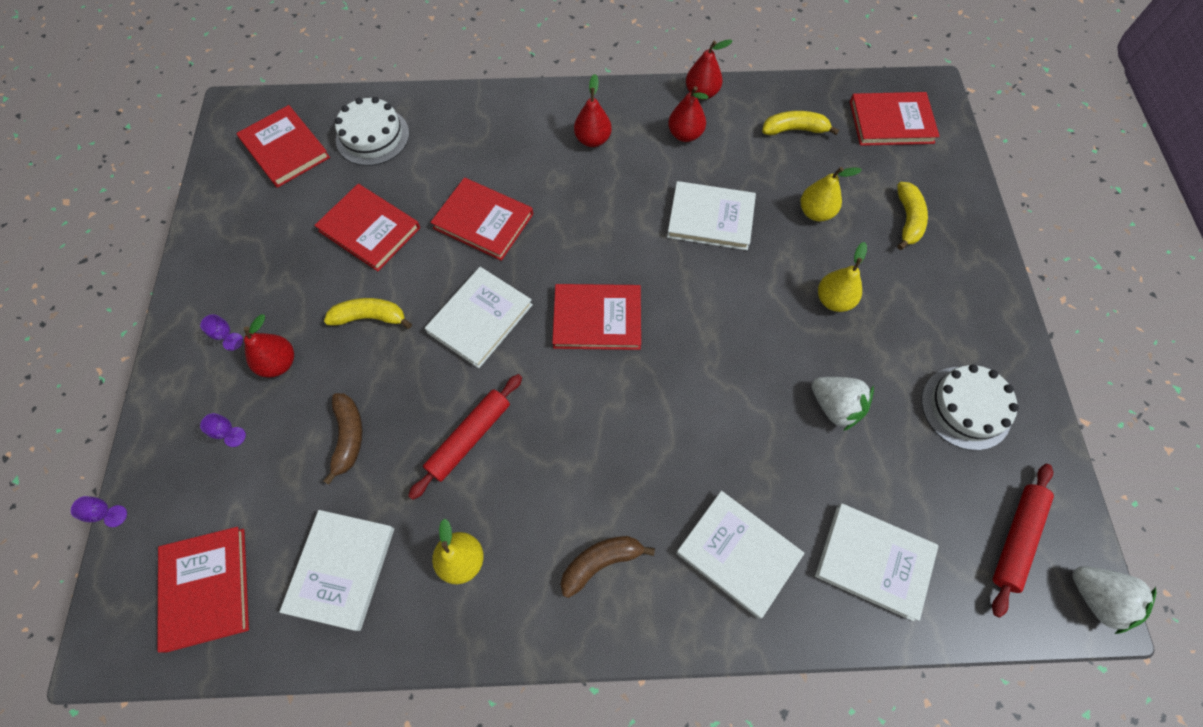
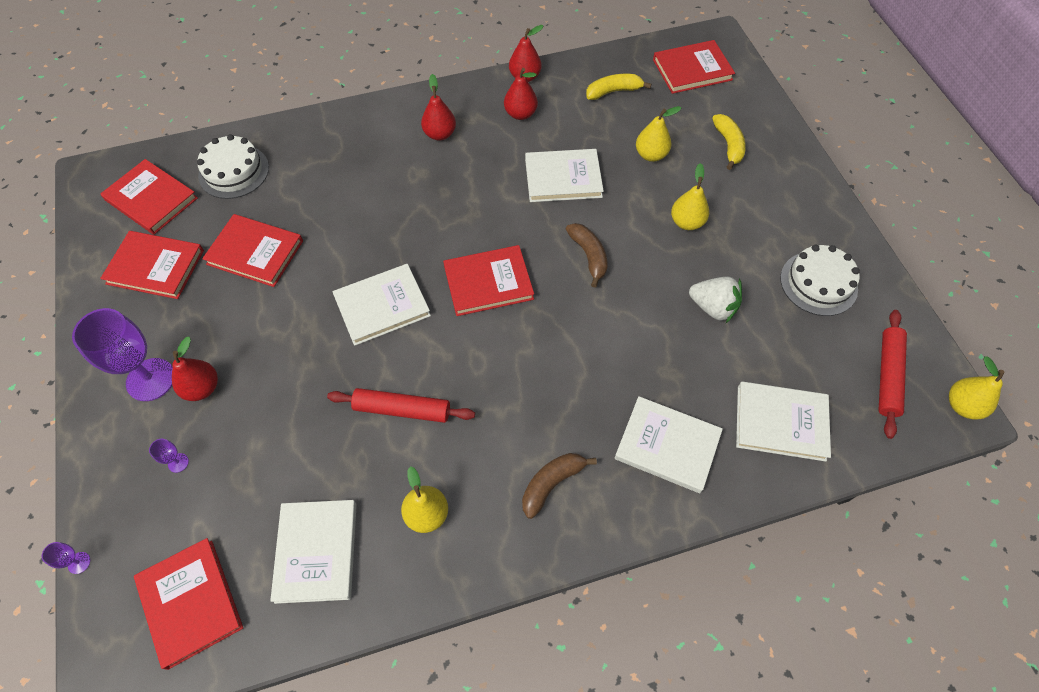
camera: 15 degrees left, 5 degrees down
(233, 341) = (151, 379): purple goblet -> purple goblet, size x2.49
(348, 437) = (289, 436): brown banana -> brown banana (589, 256)
(370, 317) = (279, 328): yellow banana -> none
(469, 438) = (402, 409): red rolling pin -> red rolling pin turned 75 degrees clockwise
(480, 318) = (382, 306): white book -> white book turned 45 degrees clockwise
(483, 221) = (360, 223): red book -> red book (155, 267)
(1096, 598) = (962, 405): white strawberry -> yellow pear

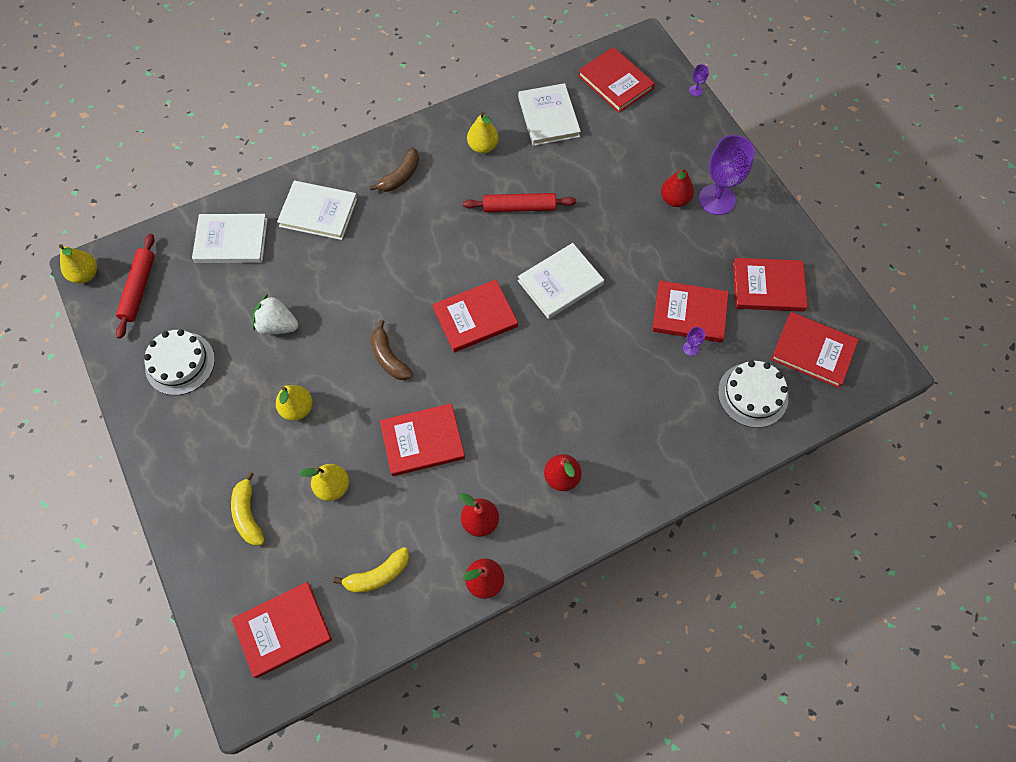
camera: 170 degrees right, 5 degrees up
(178, 463) = (665, 151): purple goblet -> purple goblet (690, 348)
(563, 178) = (422, 441): white book -> red book

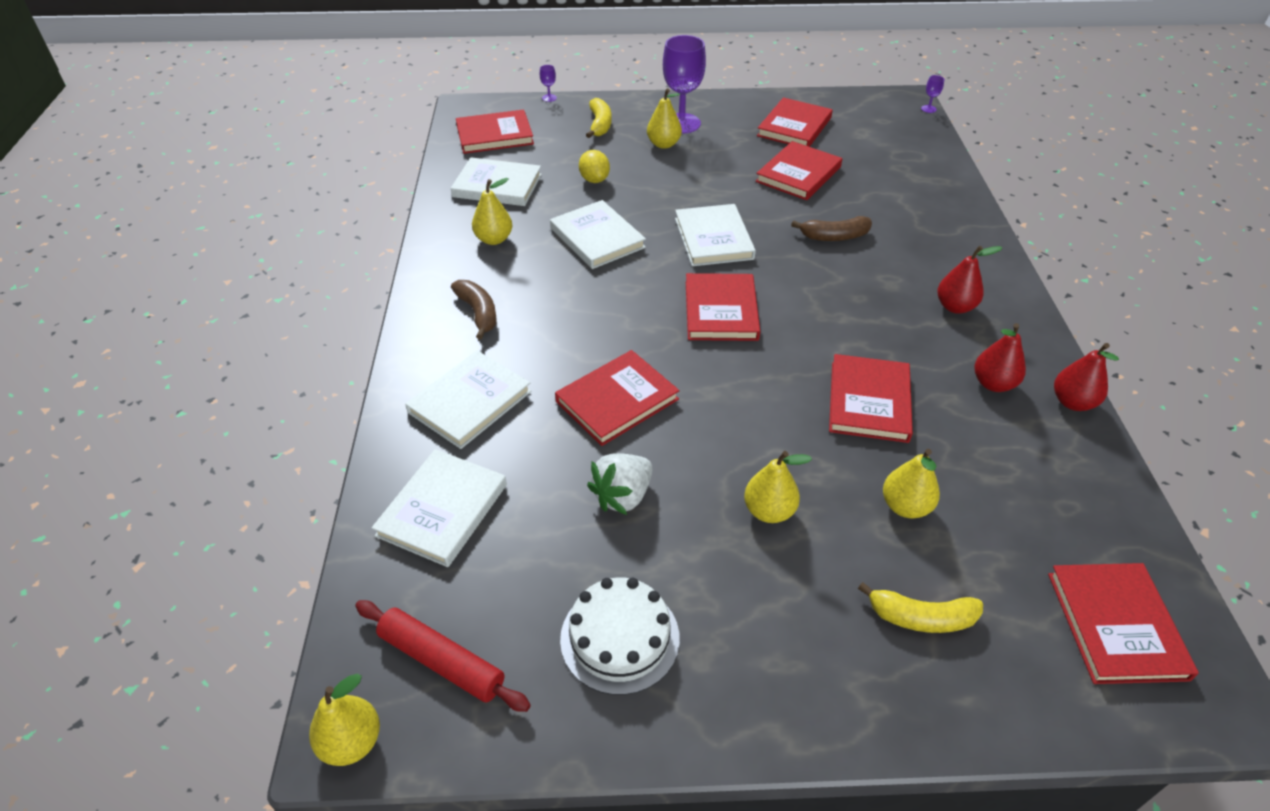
camera: 65 degrees left, 20 degrees down
(377, 575) = (1047, 497): yellow banana -> yellow banana (600, 125)
(389, 357) = (736, 397): brown banana -> brown banana (834, 236)
(519, 207) = (597, 238): red rolling pin -> white book
(593, 174) = (594, 179): none -> yellow lemon
(674, 199) = (664, 144): red pear -> yellow pear
(690, 348) = (838, 185): purple goblet -> purple goblet (928, 109)
(752, 394) = (905, 167): white cake -> none
(813, 351) = (874, 126): red book -> red book (617, 400)

